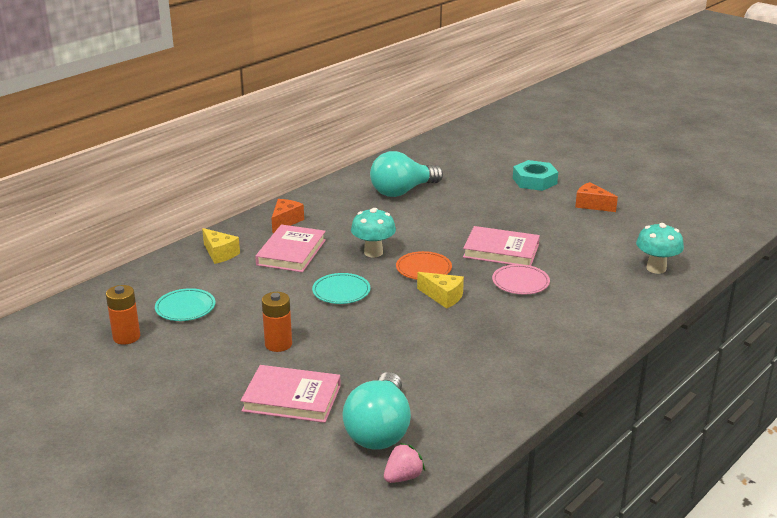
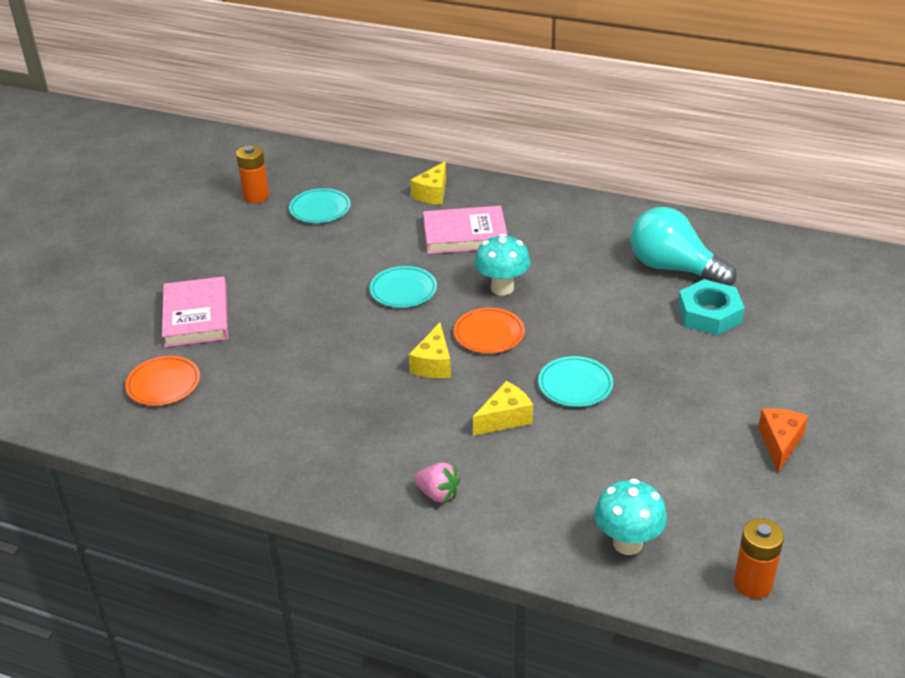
camera: 70 degrees right, 10 degrees up
(278, 344) = (283, 281): orange battery -> orange battery (752, 583)
(285, 221) = (530, 210): orange cheese -> none
(379, 430) = (163, 384): turquoise light bulb -> orange plate
(403, 477) = (95, 418): pink strawberry -> pink strawberry (438, 494)
(501, 251) = (575, 385): pink book -> turquoise plate
(520, 282) = (505, 418): pink plate -> yellow cheese
(534, 181) = (809, 372): turquoise nut -> turquoise nut (709, 314)

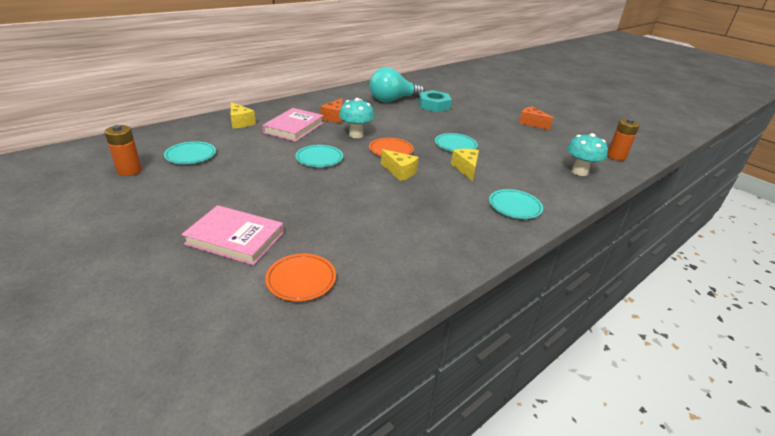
camera: 65 degrees left, 5 degrees down
(438, 494) = (515, 206): pink strawberry -> turquoise plate
(536, 248) = (334, 117): none -> orange cheese

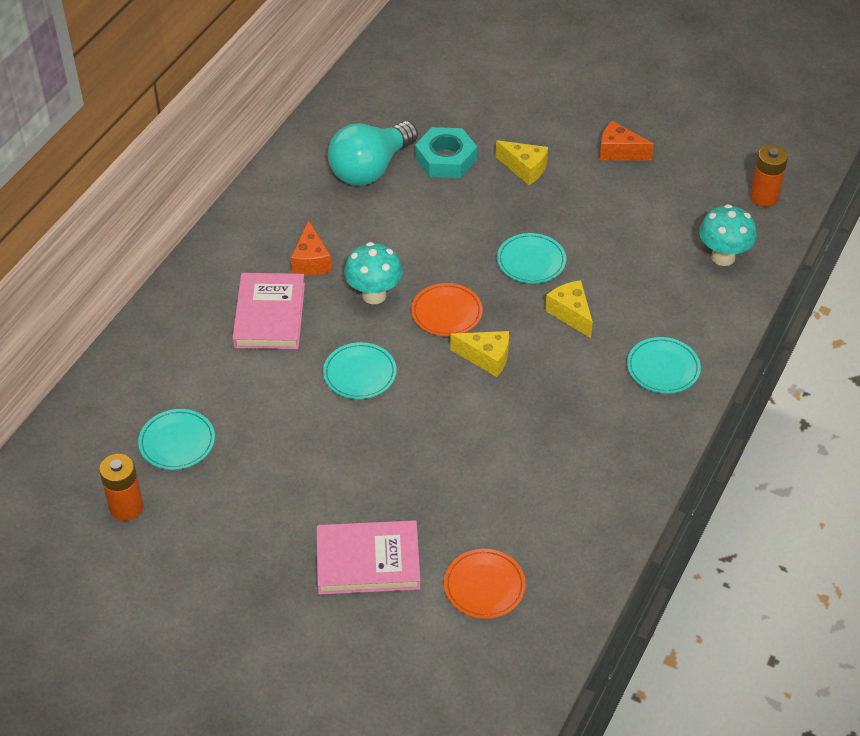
camera: 20 degrees left, 15 degrees up
(240, 122) = (178, 336): yellow cheese -> yellow cheese (524, 169)

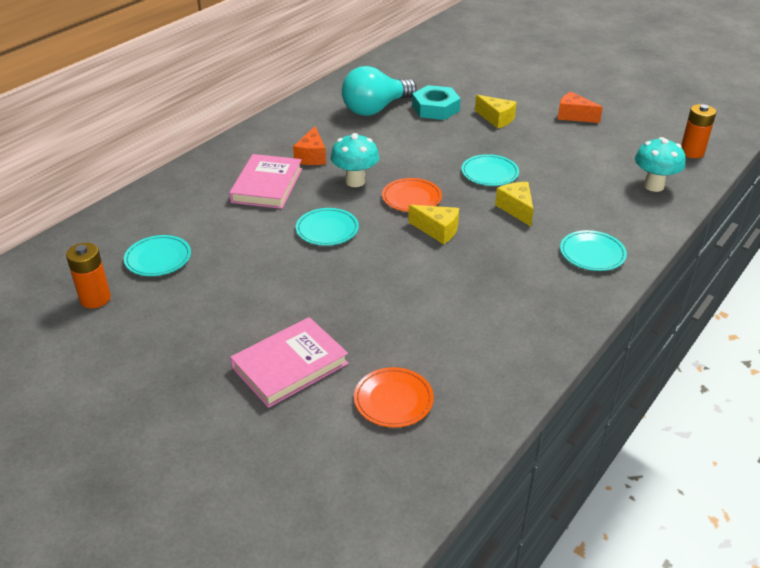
camera: 10 degrees right, 10 degrees down
(368, 561) = (290, 366): pink book -> pink book turned 45 degrees counterclockwise

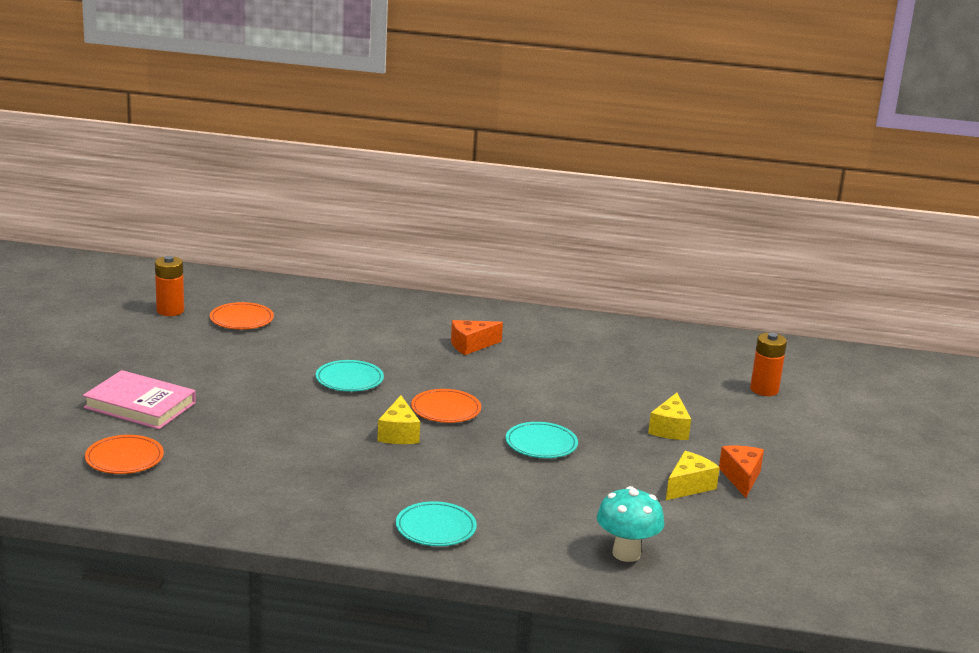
camera: 60 degrees right, 15 degrees down
(158, 258) = (241, 319): turquoise plate -> orange plate
(267, 185) = (397, 336): pink book -> none
(355, 181) = (447, 375): turquoise mushroom -> none
(375, 109) = (606, 357): turquoise light bulb -> none
(435, 108) = (649, 389): turquoise nut -> none
(516, 209) = (482, 471): yellow cheese -> yellow cheese (688, 486)
(691, 152) = (747, 575): orange battery -> orange battery (764, 390)

